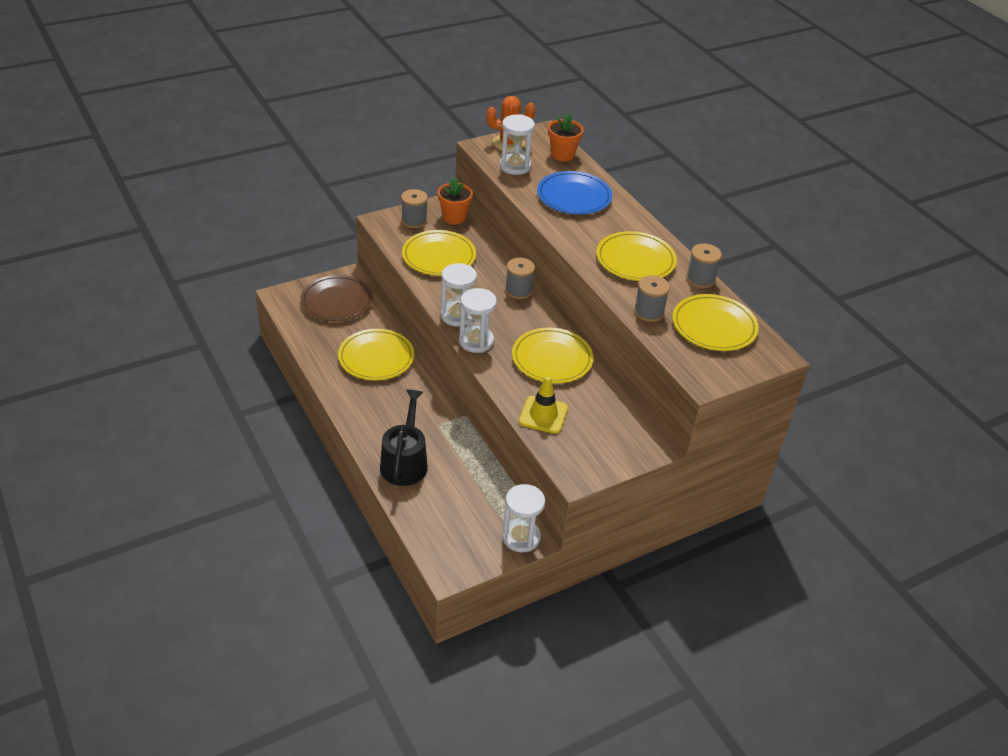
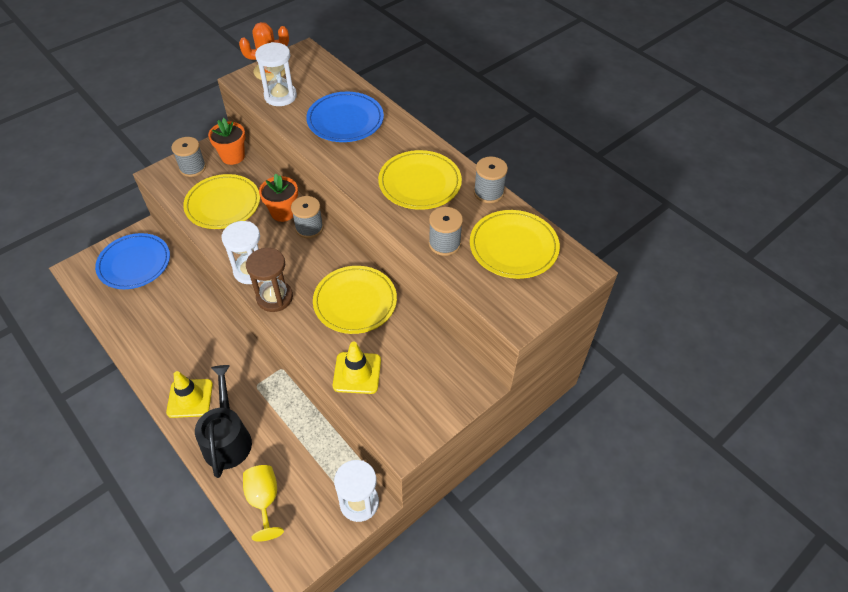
camera: 10 degrees left, 10 degrees up
(337, 301) = (134, 263): brown plate -> blue plate
(374, 423) = (190, 398): none -> yellow traffic cone
(376, 357) = (182, 320): yellow plate -> none
(431, 517) = (264, 500): none -> yellow goblet
(476, 341) = (274, 297): white hourglass -> brown hourglass
(562, 155) = (326, 74): orange flower pot -> orange flower pot (283, 212)

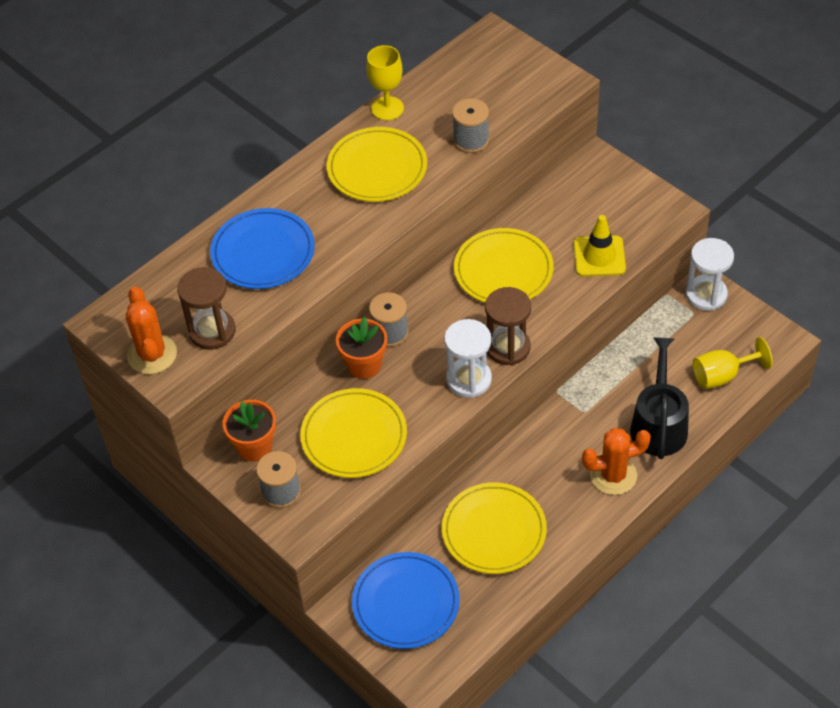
camera: 90 degrees left, 0 degrees up
(190, 398) = (613, 475): yellow traffic cone -> orange cactus
(227, 439) = (659, 425): black watering can -> black watering can turned 105 degrees clockwise
(280, 96) = (212, 331): white hourglass -> brown hourglass
(488, 192) = (387, 108): grey spool -> yellow goblet
(513, 247) = (468, 86): yellow plate -> yellow plate (494, 531)

